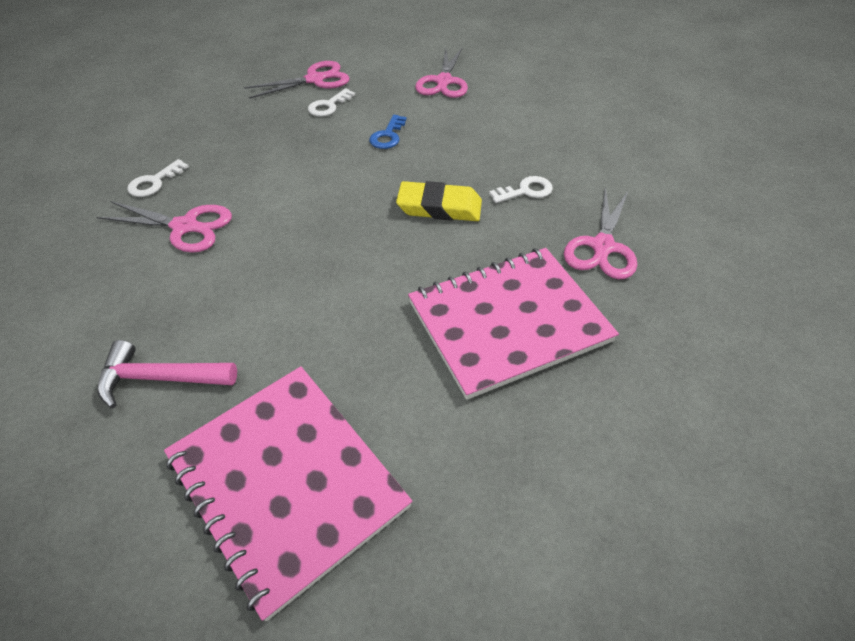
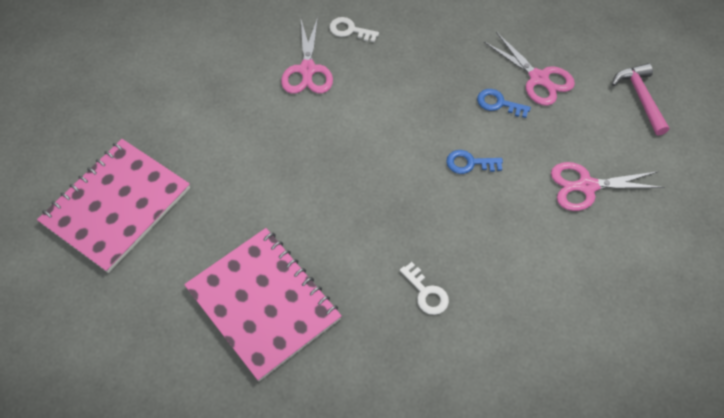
camera: 75 degrees right, 10 degrees up
(160, 378) = (175, 115): pink hammer -> pink hammer (640, 97)
(328, 106) = (498, 103): white key -> blue key
(439, 207) = (381, 228): yellow eraser -> none
(602, 246) = (368, 366): pink scissors -> none

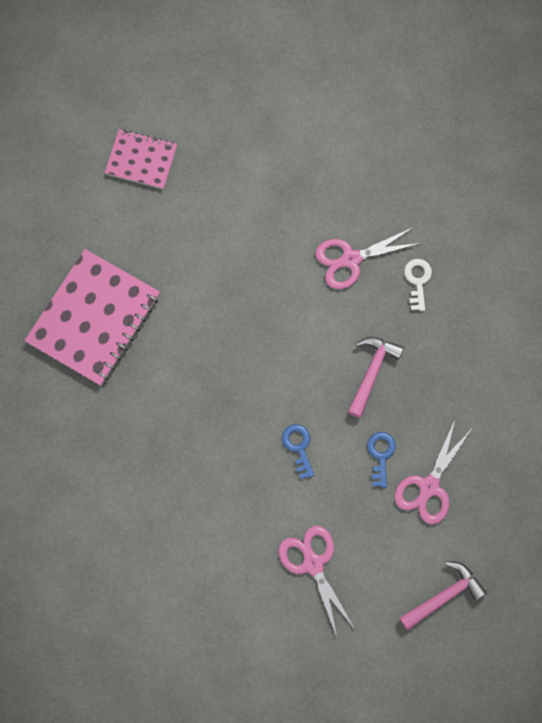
camera: 70 degrees right, 15 degrees up
(117, 206) = (141, 160): pink notebook -> pink notebook, size x0.57
(419, 86) = (372, 372): none -> pink hammer
(426, 293) = (149, 449): white key -> none

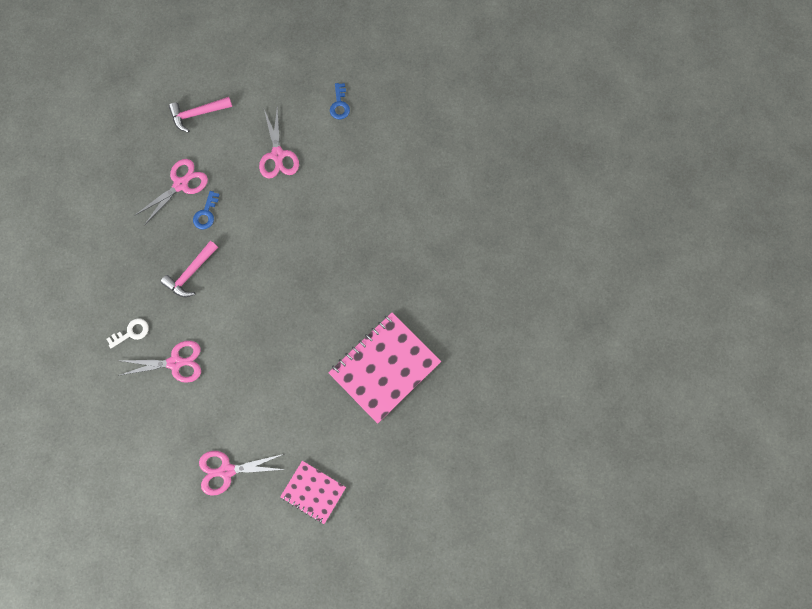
camera: 165 degrees left, 0 degrees up
(247, 157) = (227, 471): none -> pink scissors
(298, 447) = (262, 234): blue key -> blue key (339, 104)
(417, 281) = (131, 332): white key -> white key turned 135 degrees counterclockwise

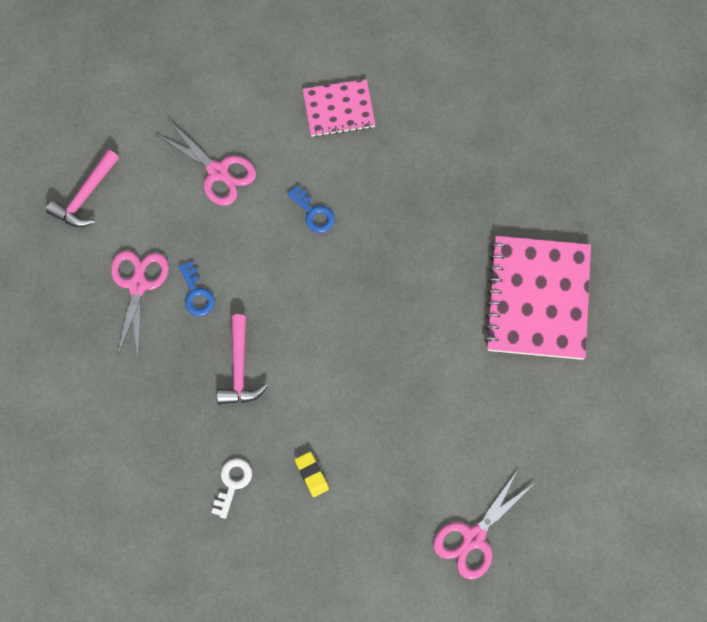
camera: 40 degrees left, 5 degrees down
(175, 363) = (312, 475): pink scissors -> yellow eraser
(313, 492) = (583, 482): pink notebook -> pink notebook (339, 109)
(339, 104) = (236, 69): blue key -> blue key (313, 213)

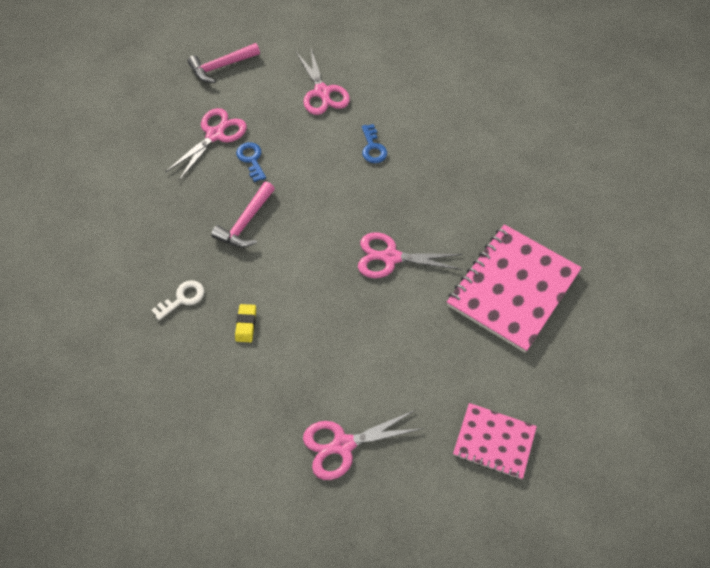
camera: 30 degrees right, 10 degrees down
(196, 294) = (251, 159): blue key -> blue key turned 150 degrees clockwise
(339, 109) = (436, 92): pink notebook -> pink notebook (494, 441)
(406, 328) = (391, 257): none -> pink scissors

